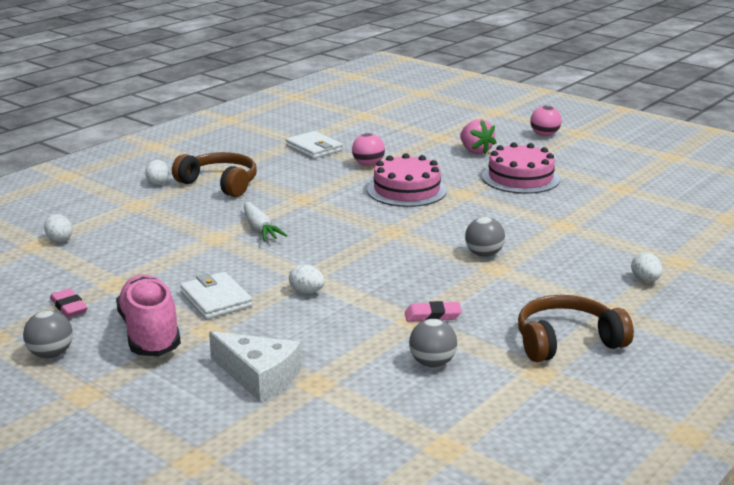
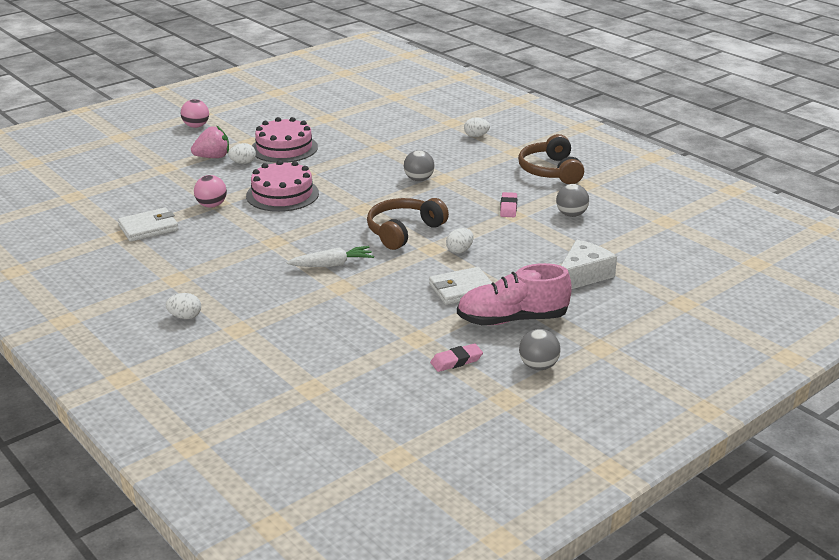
camera: 80 degrees left, 5 degrees up
(59, 239) = (306, 374): white egg -> white egg (243, 163)
(220, 183) = (210, 281): brown headphones -> brown headphones (403, 231)

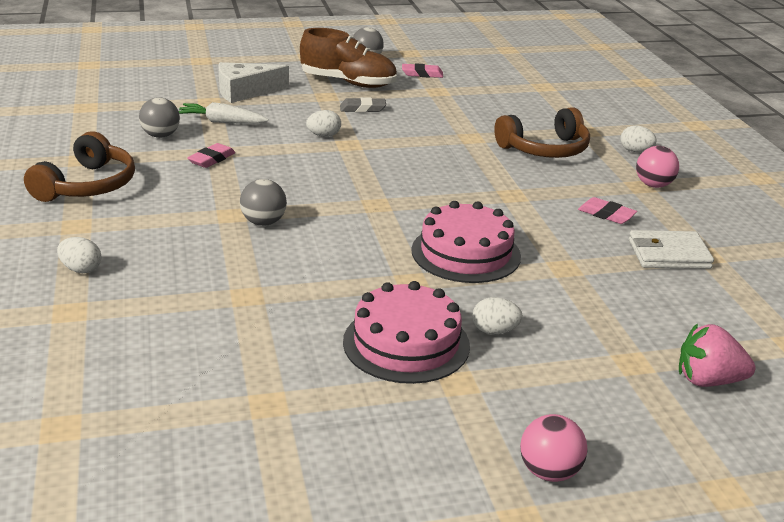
camera: 155 degrees left, 0 degrees up
(198, 245) = (606, 214): none -> pink eraser
(211, 205) = (573, 264): pink ball -> pink ball (653, 185)
(213, 157) = (542, 361): pink strawberry -> pink strawberry (708, 380)
(332, 265) = (465, 156): white carrot -> white carrot (221, 122)
(403, 231) = (358, 167): brown headphones -> brown headphones (545, 149)
(462, 289) = (362, 108): white wallet -> grey eraser
(512, 319) = (348, 83): pink shoe -> brown shoe

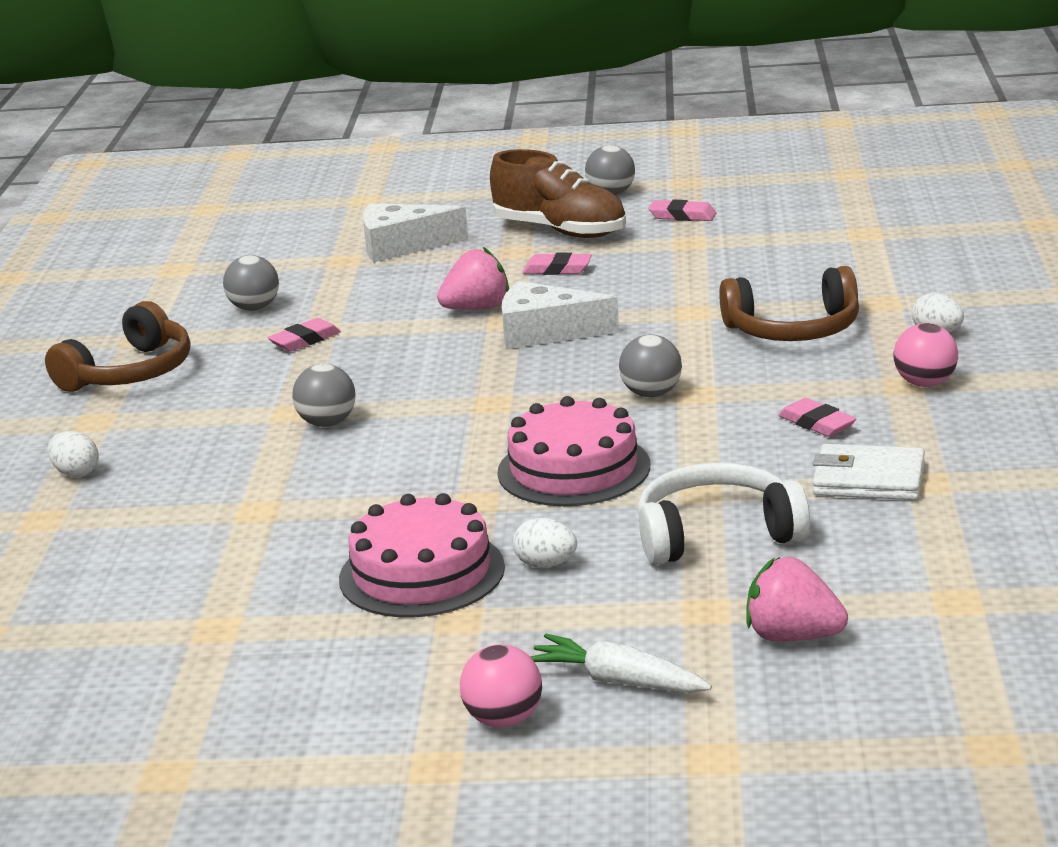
camera: 20 degrees right, 5 degrees down
(221, 122) = (345, 289): white carrot -> white carrot (618, 681)
(324, 135) = (477, 308): white egg -> pink strawberry
(362, 108) = (557, 269): grey eraser -> pink eraser
(382, 152) = (545, 332): none -> white cheese
(483, 195) = (651, 394): none -> grey ball
(598, 300) = (716, 534): none -> white headphones

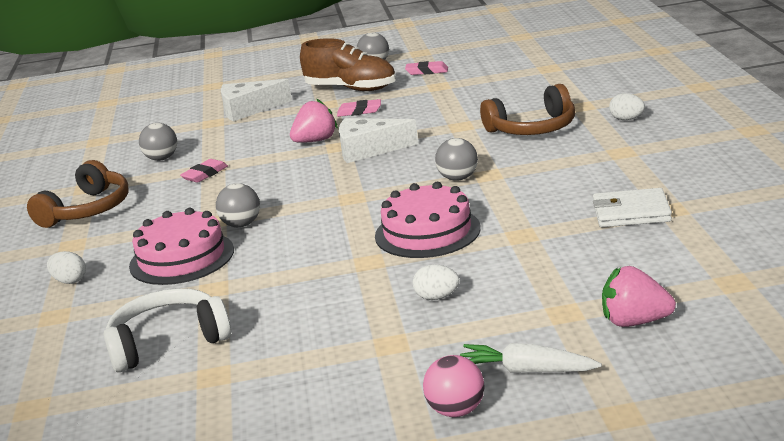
camera: 10 degrees left, 0 degrees up
(422, 573) = (350, 315): pink cake -> pink cake (182, 258)
(716, 534) = (546, 261): white headphones -> white headphones (168, 342)
(817, 423) = (578, 182): pink eraser -> none
(925, 383) = (636, 149): pink ball -> none

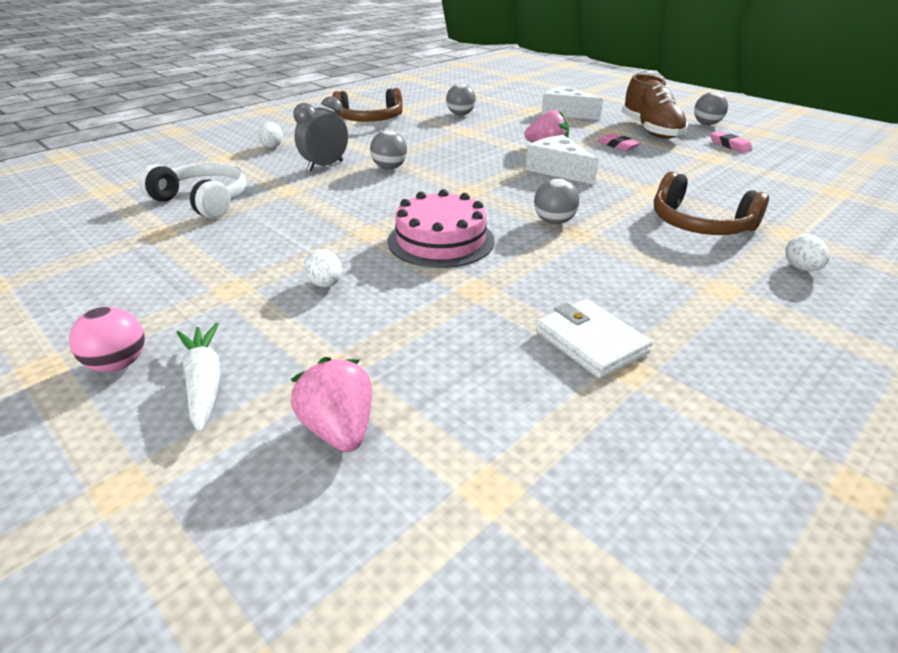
camera: 50 degrees right, 10 degrees up
(182, 258) = (325, 166): pink cake -> grey clock
(205, 174) = (452, 133): pink eraser -> none

